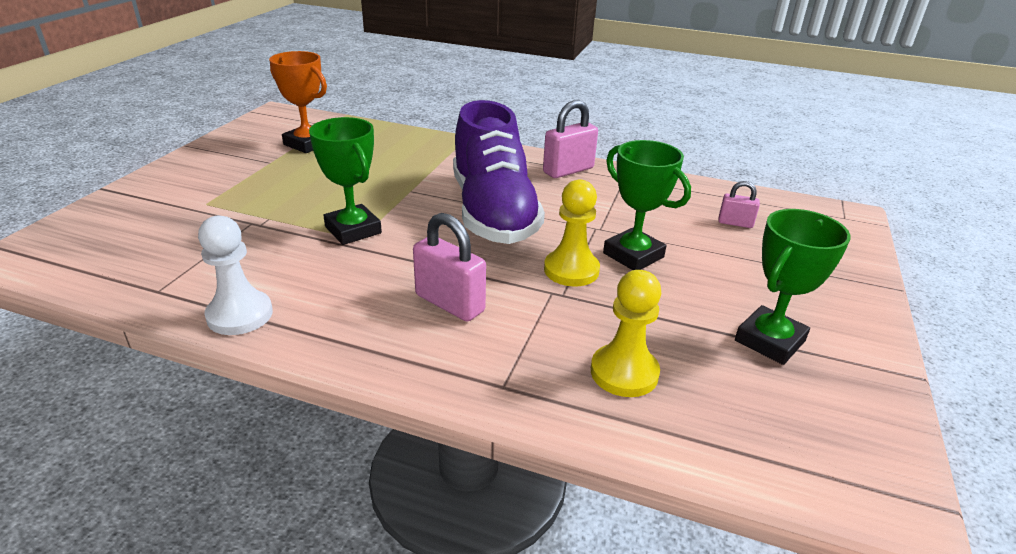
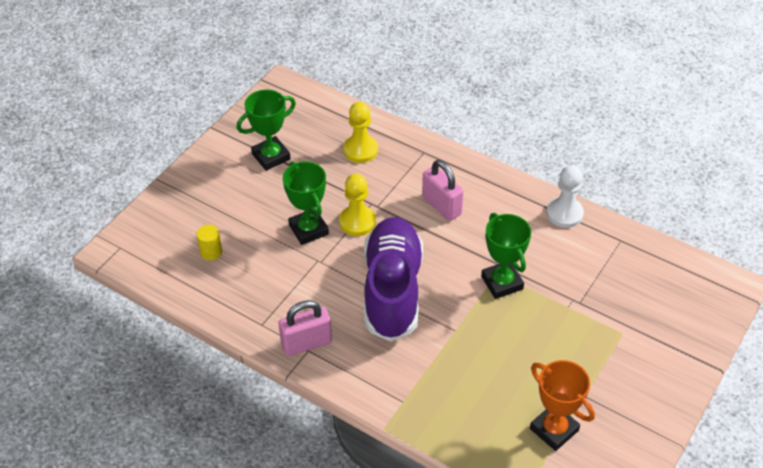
camera: 165 degrees left, 15 degrees up
(735, 223) = (211, 252): pink padlock -> yellow cylinder

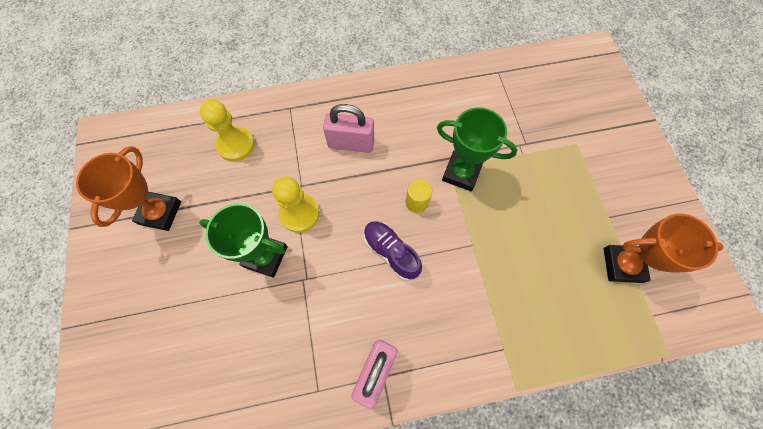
camera: 45 degrees left, 20 degrees up
(211, 252) = (196, 360): yellow cylinder -> yellow cylinder (417, 202)
(271, 156) = (160, 213): green trophy -> orange trophy
(392, 290) = (391, 252): purple shoe -> purple shoe, size x0.47
(564, 214) = (442, 80): white pawn -> none

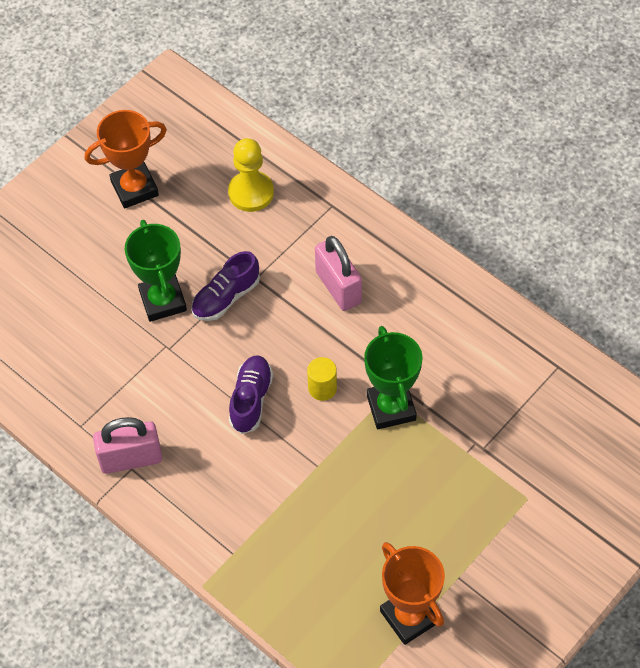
camera: 55 degrees right, 10 degrees down
(299, 213) = (226, 297): yellow pawn -> purple shoe

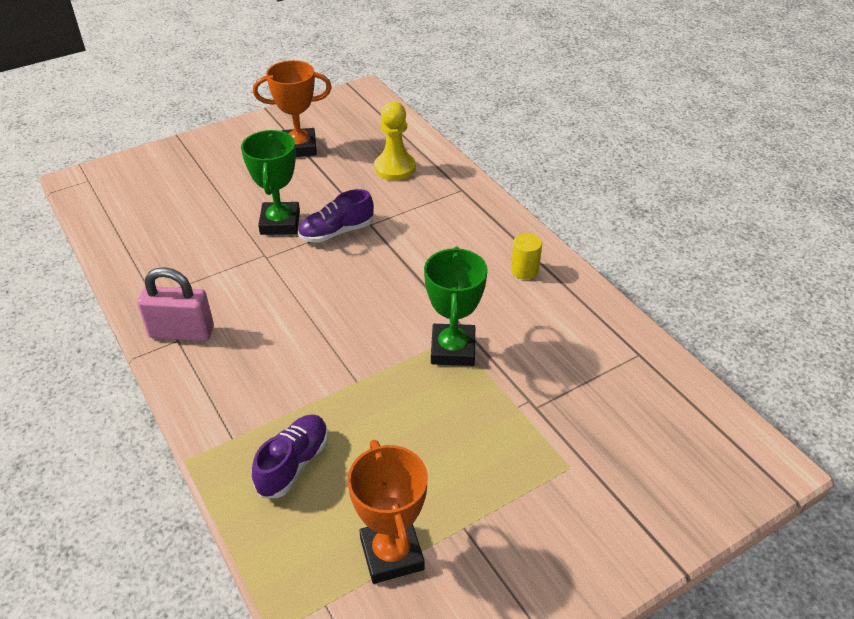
camera: 15 degrees right, 15 degrees down
(251, 400) = (319, 312): purple shoe -> purple shoe (293, 464)
(322, 388) = (392, 318): yellow cylinder -> yellow cylinder (524, 270)
(338, 287) = (442, 246): pink padlock -> none

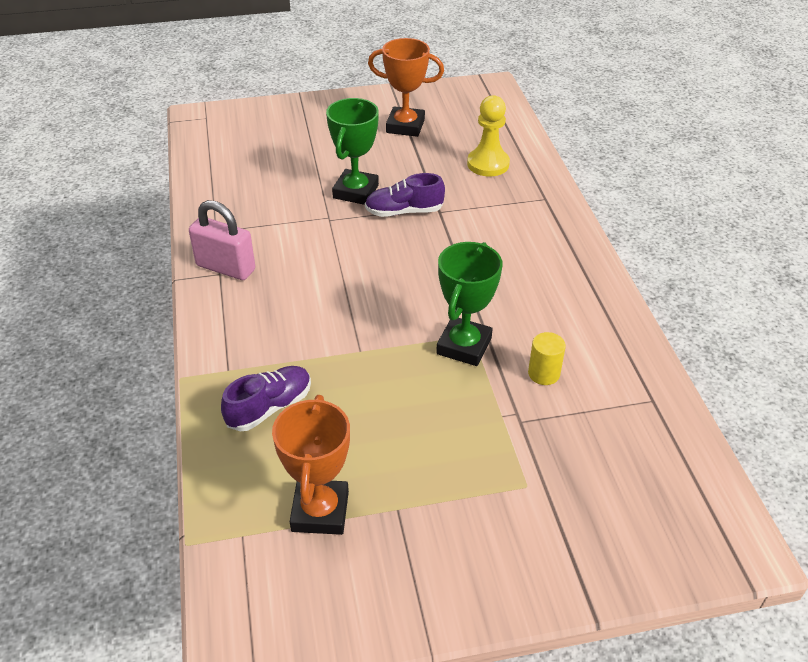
camera: 20 degrees right, 0 degrees up
(524, 270) = (571, 290): yellow cylinder -> yellow cylinder (544, 373)

